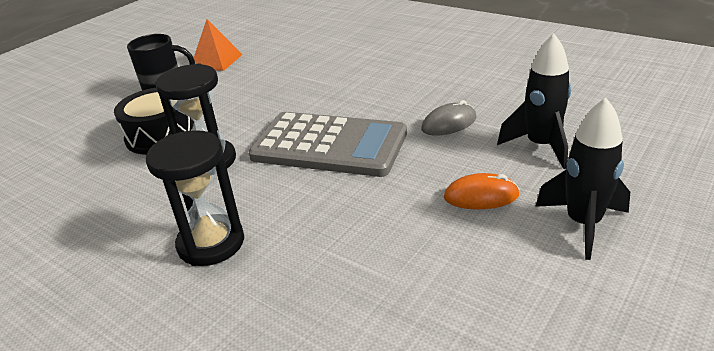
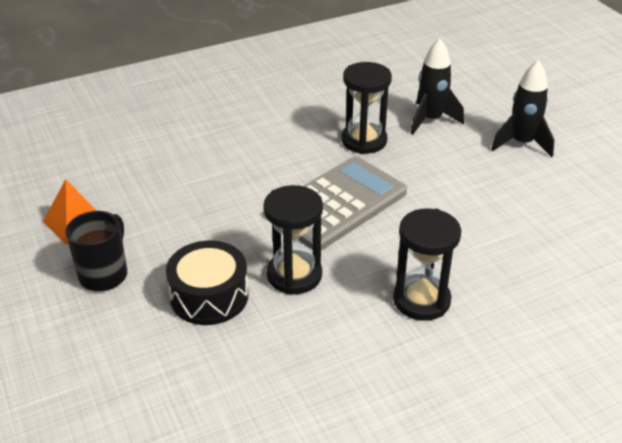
camera: 65 degrees left, 5 degrees up
(449, 123) = (364, 141): grey mouse -> black hourglass
(481, 196) = (465, 165): orange mouse -> none

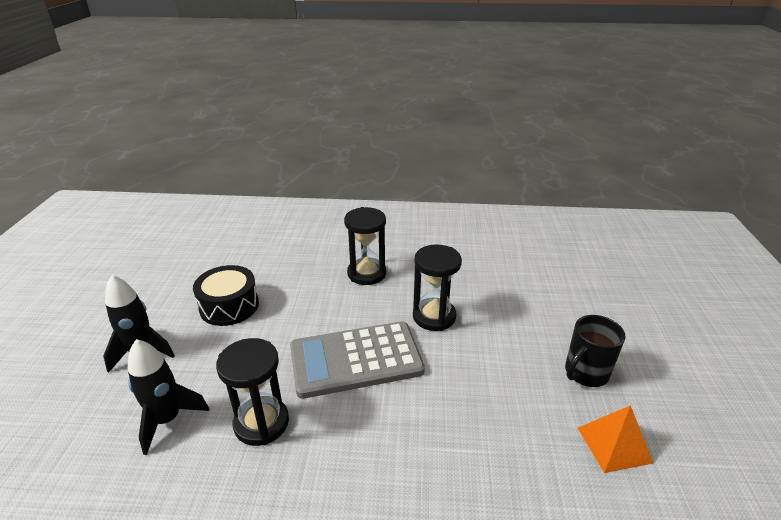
camera: 150 degrees left, 5 degrees down
(209, 296) = (503, 325): black drum -> black drum (229, 306)

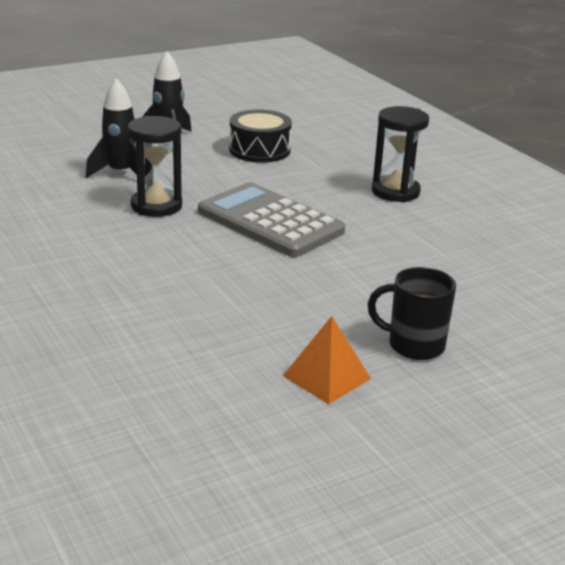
camera: 55 degrees right, 5 degrees down
(434, 316) = (381, 242): black hourglass -> none

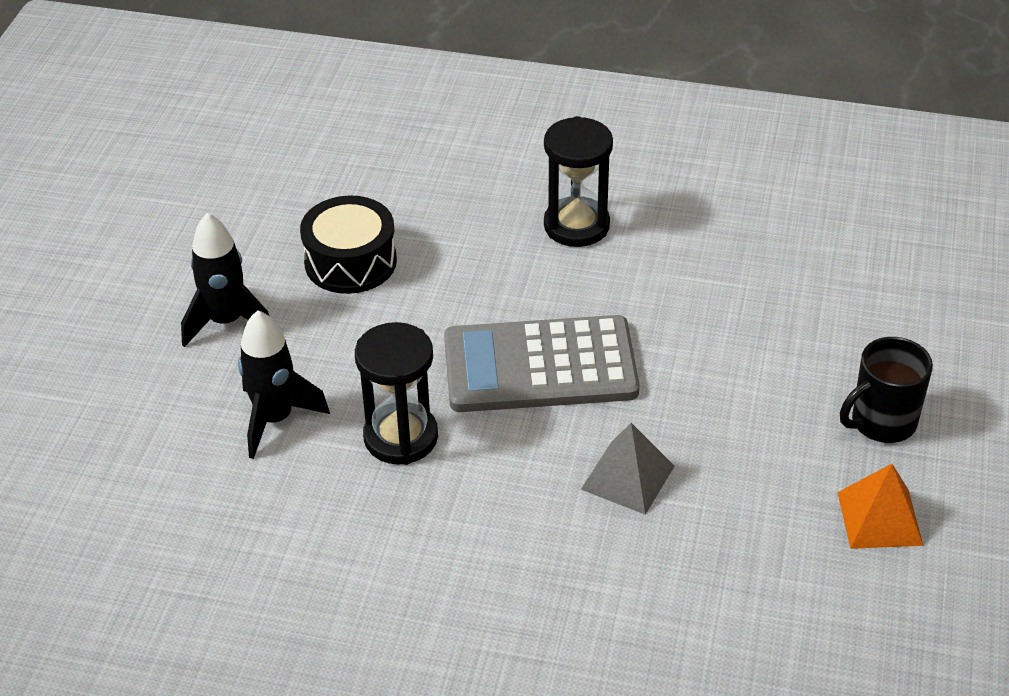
camera: 45 degrees left, 15 degrees up
(225, 277) = (627, 477): none -> grey pyramid

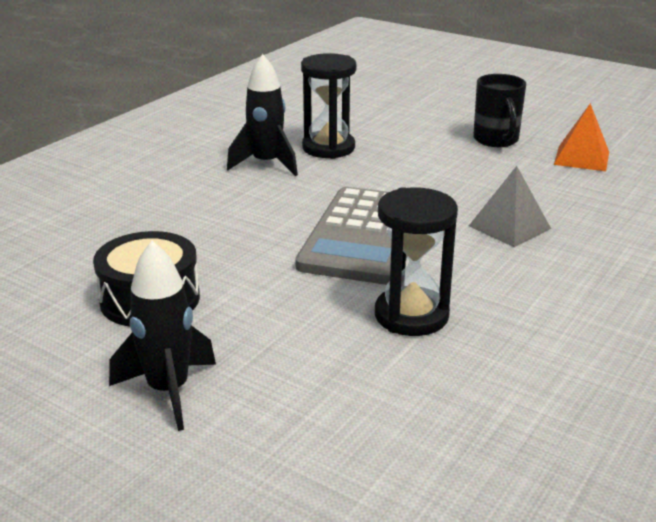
camera: 70 degrees left, 15 degrees down
(275, 419) = (344, 384): black rocket -> black rocket (266, 164)
(576, 225) = (212, 191): black hourglass -> black hourglass (328, 148)

